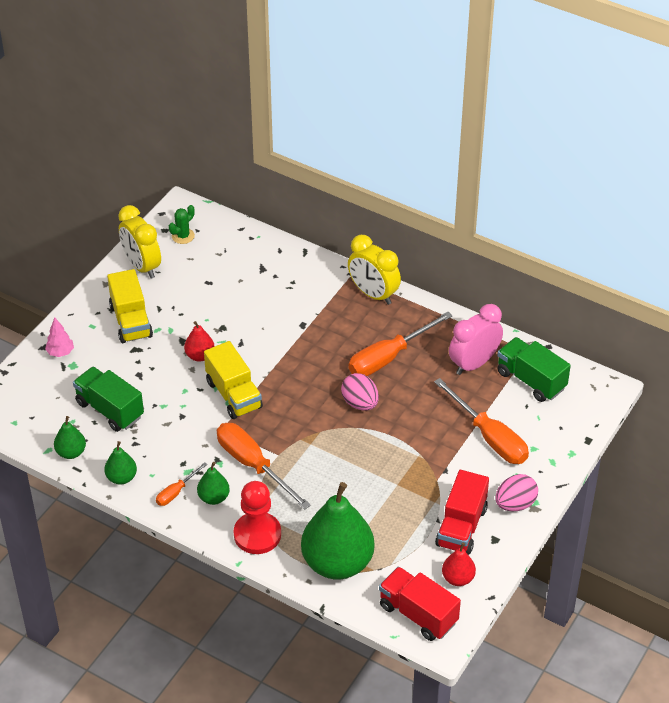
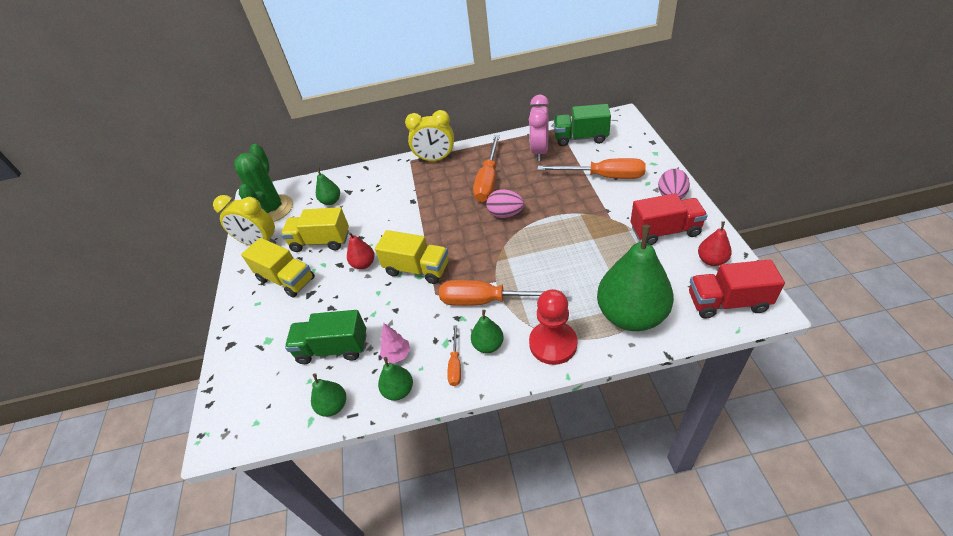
camera: 35 degrees left, 0 degrees up
(60, 352) = (248, 339): pink tree -> pink tree (397, 355)
(183, 236) = (272, 209): green cactus -> green cactus, size x2.21
(189, 305) = (321, 241): none -> yellow truck
(237, 268) = (331, 201): none -> green pear
(461, 527) = (665, 231): red truck -> red truck turned 75 degrees counterclockwise

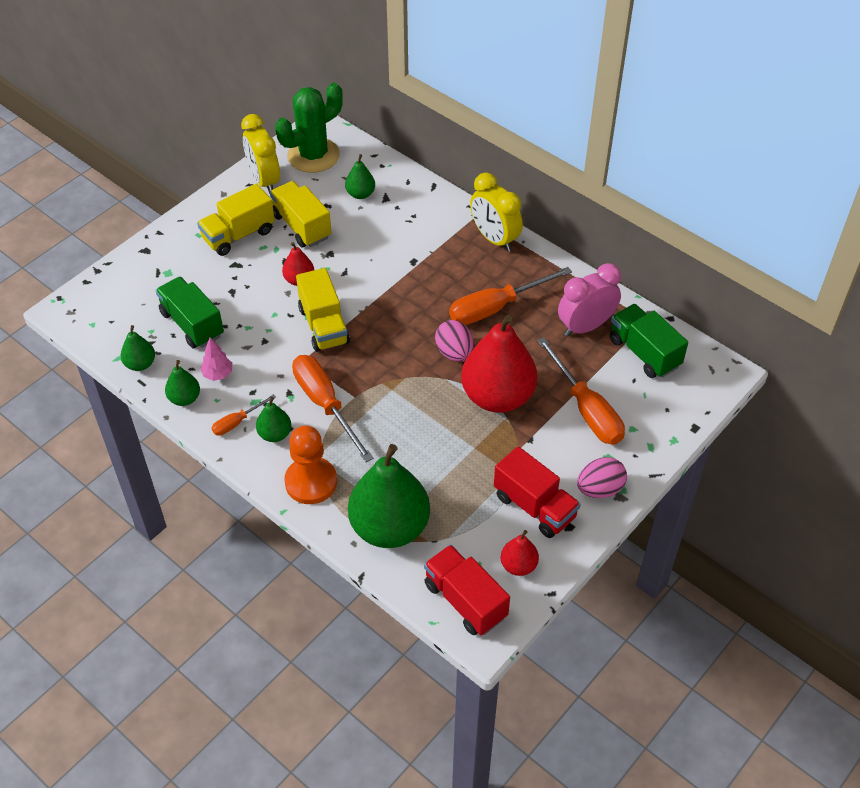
camera: 45 degrees right, 5 degrees up
(286, 279) = (238, 235): yellow truck -> yellow truck turned 60 degrees clockwise
(553, 344) = (311, 482): red pawn -> orange pawn
(559, 210) = (497, 396): none -> red pear

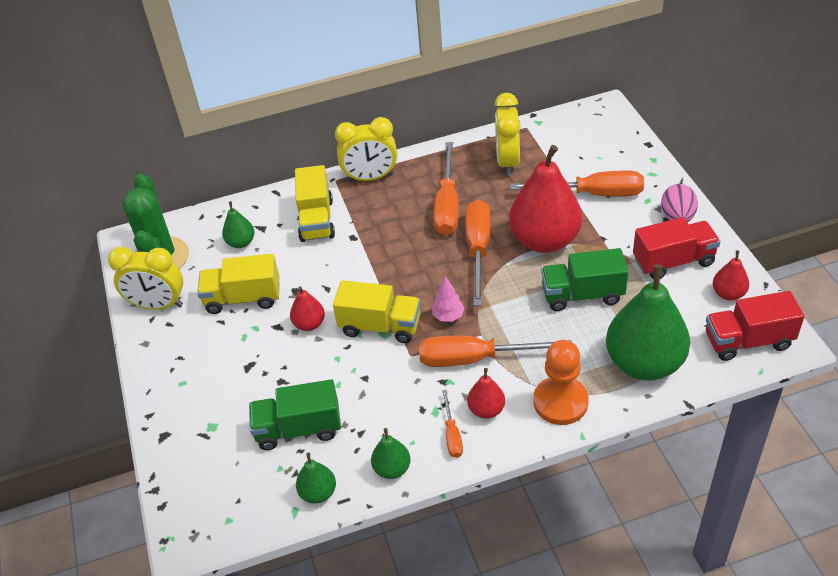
camera: 55 degrees left, 5 degrees down
(218, 374) = (380, 430): pink tree -> pink tree (448, 316)
(238, 235) = (212, 350): yellow truck -> yellow truck (316, 220)
(275, 434) = (486, 410): green pear -> red pear
(454, 353) = (478, 249): pink egg -> orange screwdriver
(585, 326) = (507, 162): pink clock -> yellow clock
(644, 352) = (557, 141): green truck -> green truck (582, 295)

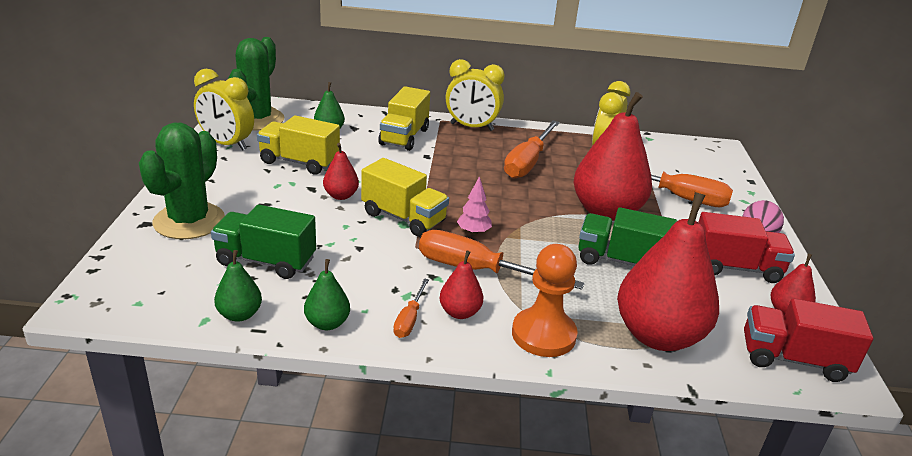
camera: 15 degrees right, 15 degrees down
(199, 415) = (189, 221): none -> green cactus
(478, 249) = (536, 198): orange screwdriver -> none
(644, 363) = (658, 336): green pear -> red pear

